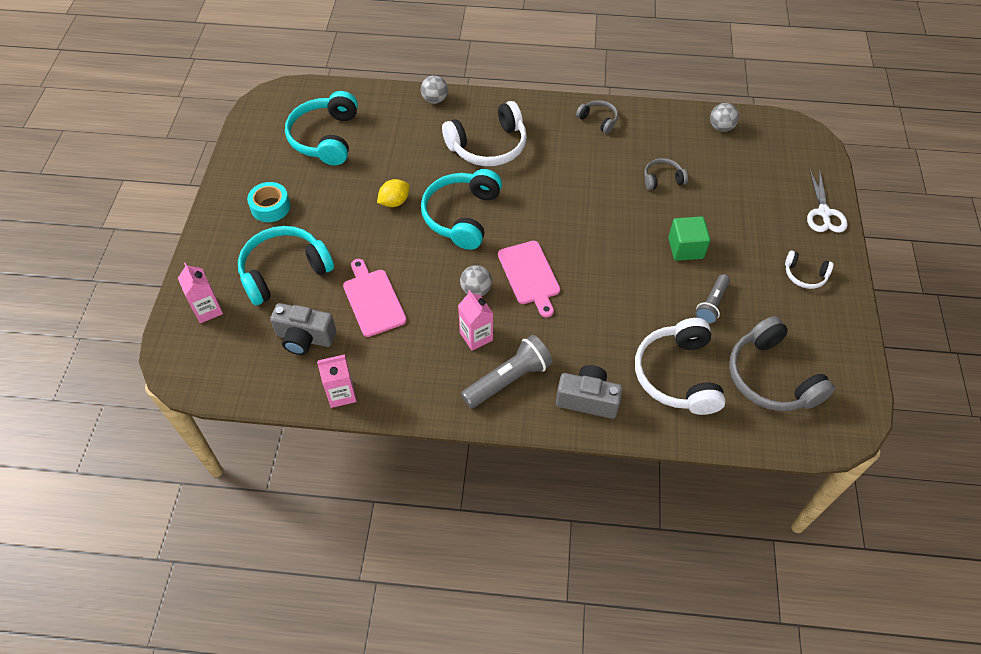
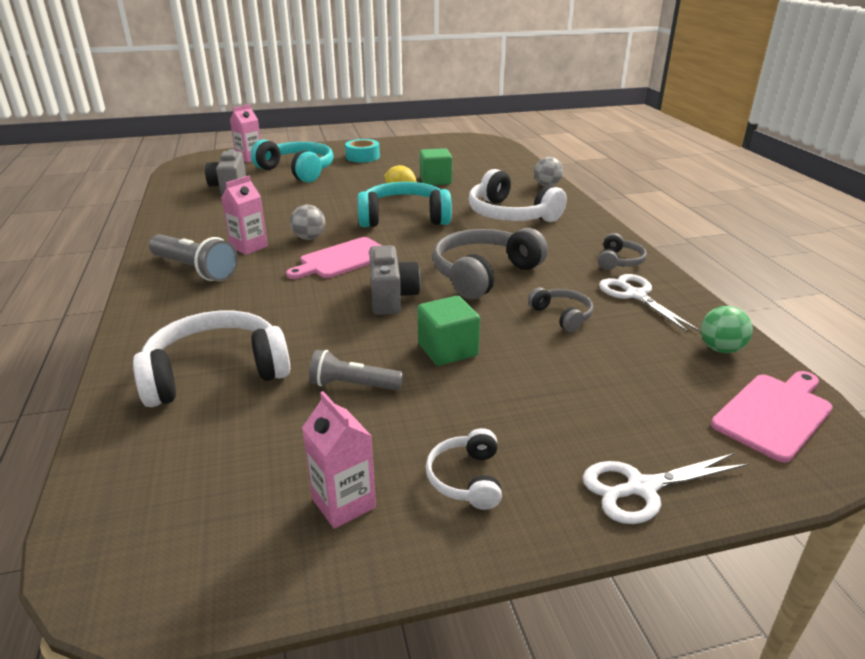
camera: 70 degrees right, 25 degrees down
(325, 138) = (454, 159): turquoise headphones -> none
(341, 394) = (172, 207): pink carton -> pink carton (343, 503)
(373, 300) = (279, 202): pink cutting board -> pink cutting board (774, 414)
(379, 169) = (435, 180): none -> green cube
(587, 399) = (171, 316): grey camera -> grey camera (391, 297)
(649, 134) = (635, 295): none -> white scissors
(721, 127) = (720, 349): grey ball -> green ball
(771, 377) = (224, 463): grey headphones -> grey headphones (484, 274)

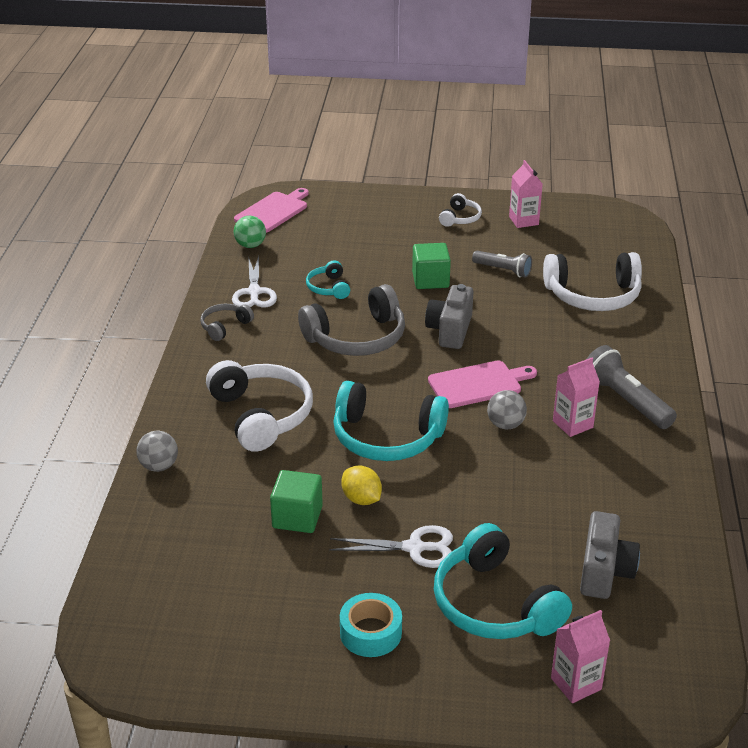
camera: 160 degrees left, 5 degrees up
(562, 315) = (329, 288): grey headphones -> turquoise headphones
(641, 488) = (379, 200): white scissors -> white scissors (414, 548)
(774, 414) = (273, 211): pink cutting board -> pink cutting board turned 150 degrees clockwise

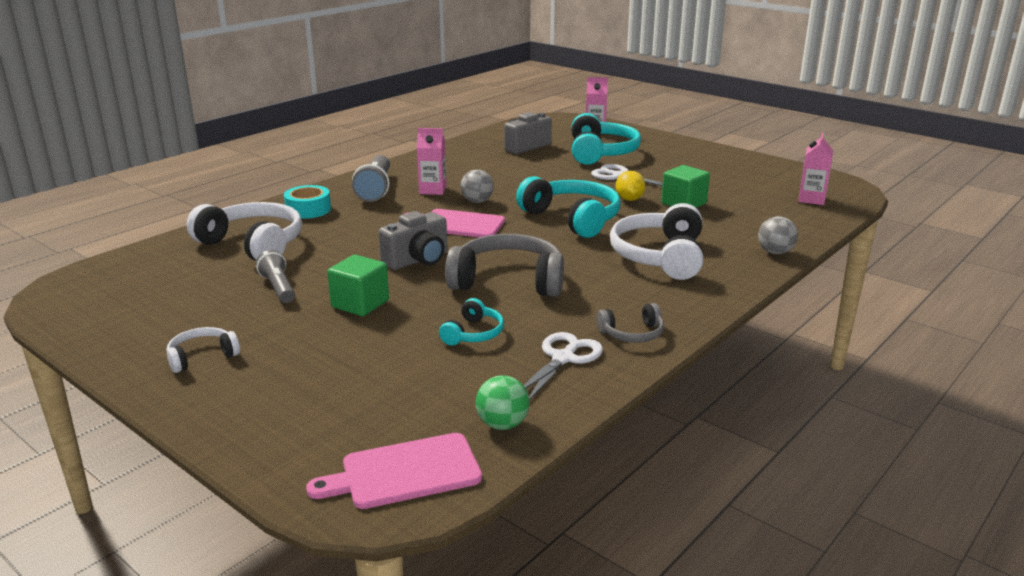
camera: 145 degrees left, 10 degrees down
(370, 633) = (682, 161): turquoise tape -> turquoise tape (308, 210)
(523, 221) = (150, 326): pink carton -> pink carton (811, 199)

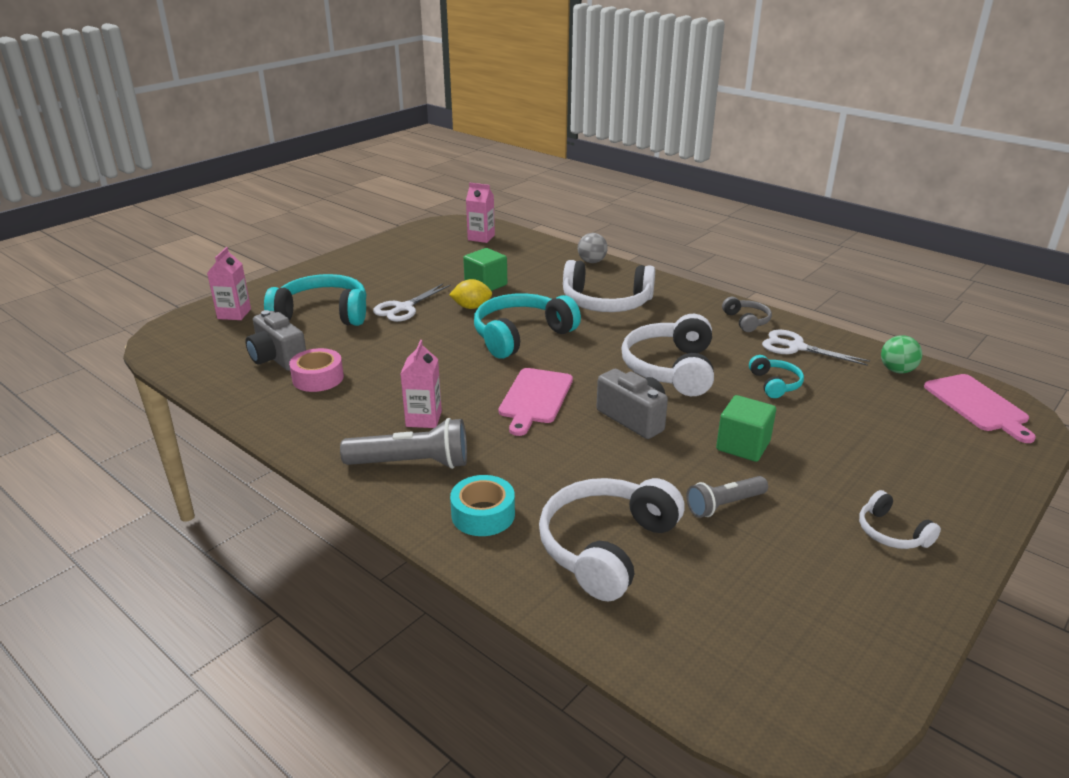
camera: 90 degrees left, 5 degrees up
(473, 333) = (775, 384): turquoise headphones -> turquoise headphones turned 60 degrees clockwise
(477, 201) = (467, 388): grey ball -> none
(495, 159) = (318, 378): none -> pink tape
(508, 281) = (671, 369): grey headphones -> white headphones

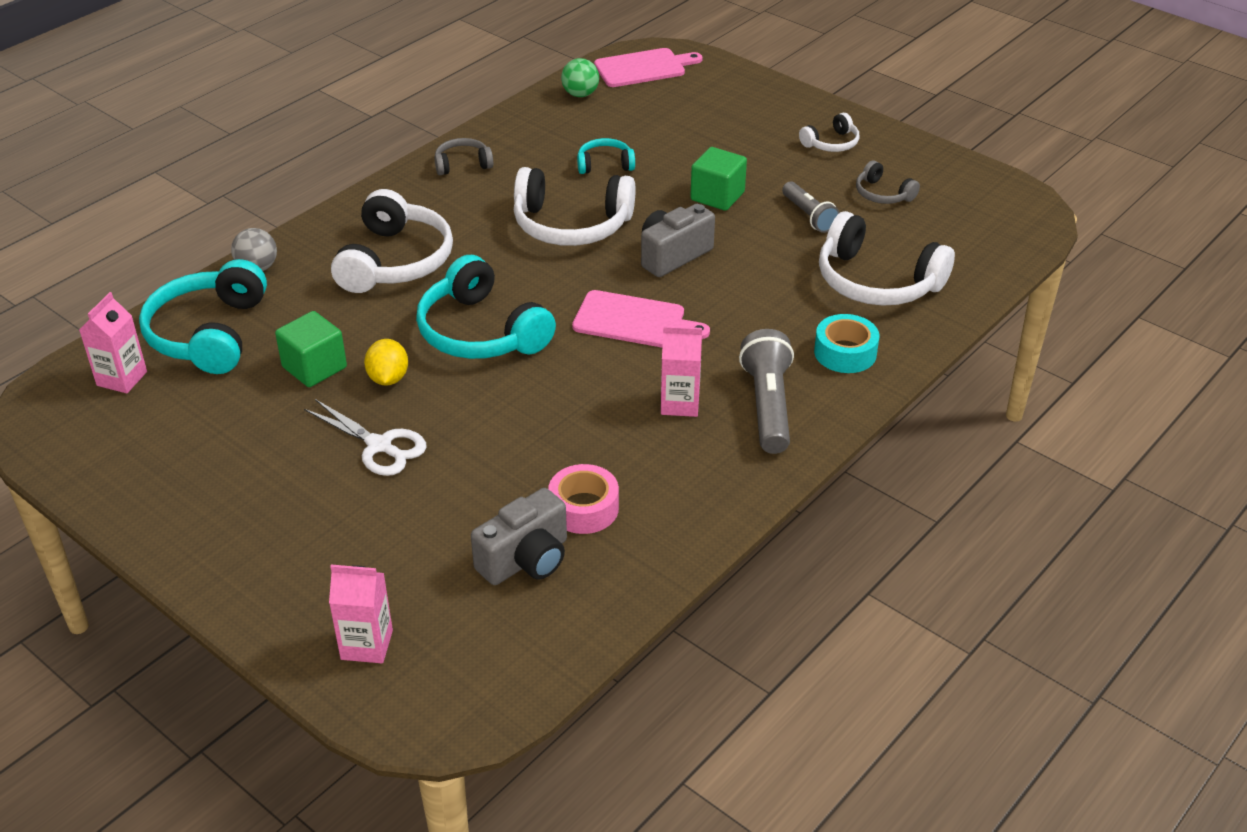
camera: 90 degrees left, 10 degrees up
(322, 314) = (386, 533): turquoise headphones -> turquoise headphones (209, 334)
(791, 568) = (882, 194): none -> grey headphones
(796, 347) = (529, 142): white scissors -> none

